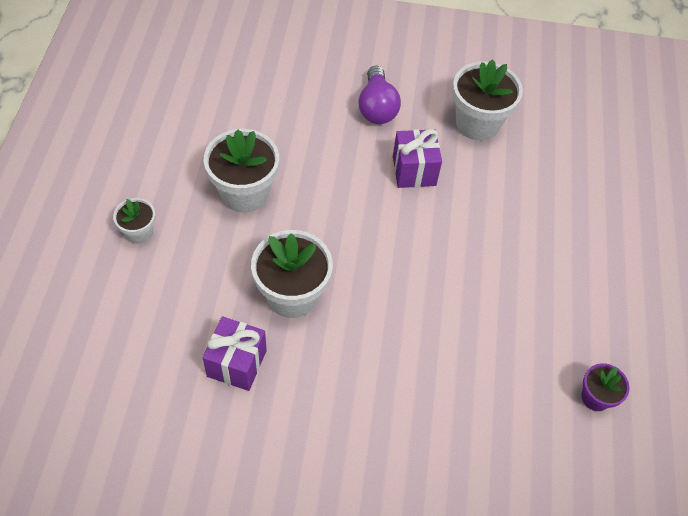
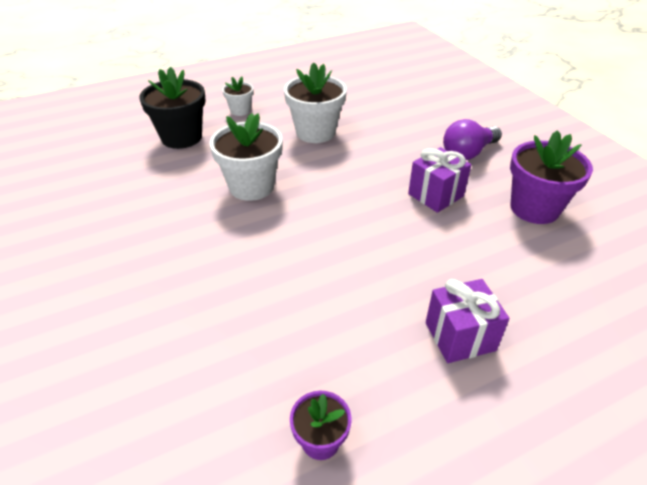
camera: 60 degrees right, 15 degrees down
(146, 313) = (181, 137): none -> black flower pot
(237, 363) = (172, 187): purple gift -> purple gift (460, 336)
(477, 123) = (534, 208): white flower pot -> purple flower pot

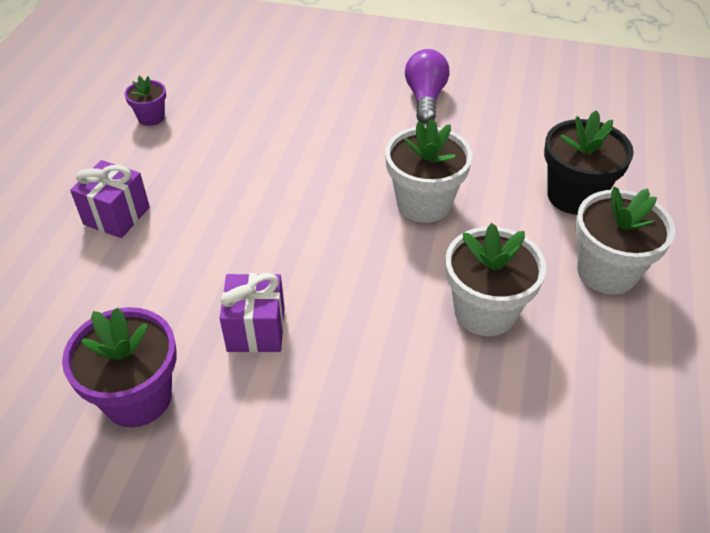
camera: 130 degrees right, 5 degrees up
(240, 110) = (606, 271): white flower pot -> white flower pot, size x1.85
(468, 153) = (286, 434): purple light bulb -> purple light bulb (425, 98)

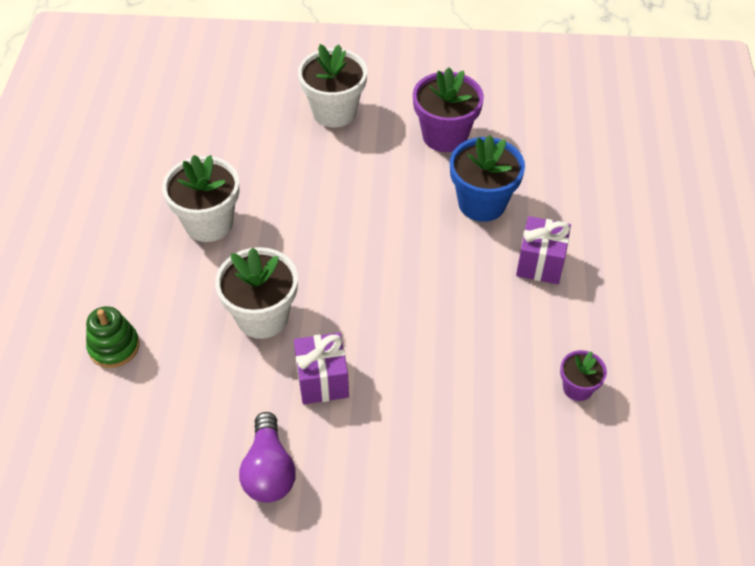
camera: 170 degrees right, 5 degrees up
(141, 290) = (482, 203): none -> blue flower pot
(256, 329) = (381, 187): purple gift -> purple gift (322, 380)
(574, 196) = (114, 347): black flower pot -> green stacking toy
(606, 271) = (103, 270): white flower pot -> white flower pot (334, 111)

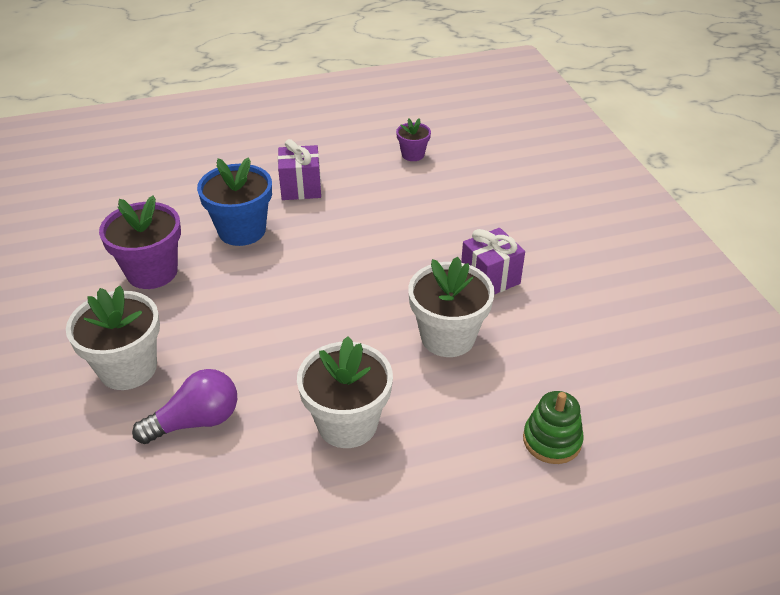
camera: 110 degrees left, 10 degrees down
(269, 470) = (591, 285): purple light bulb -> purple light bulb (196, 421)

